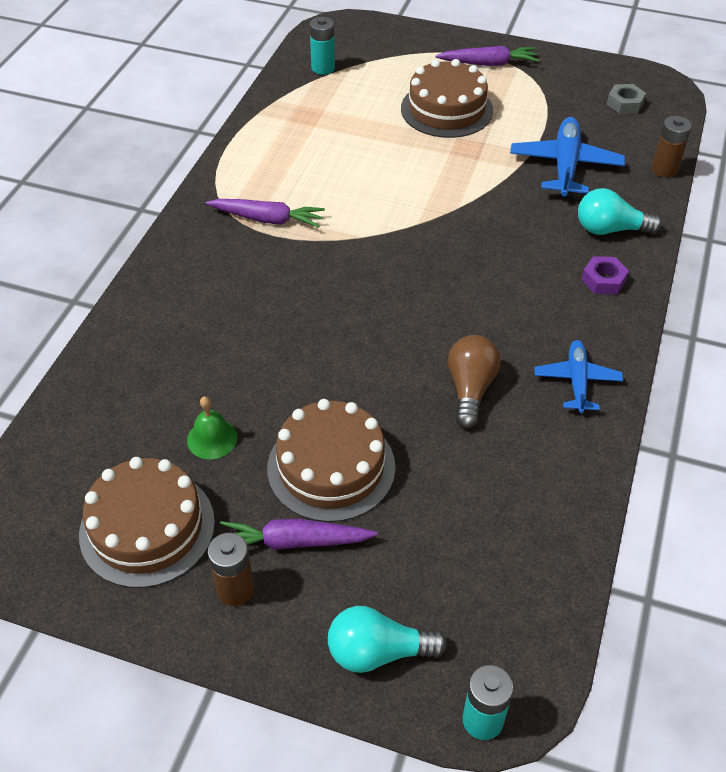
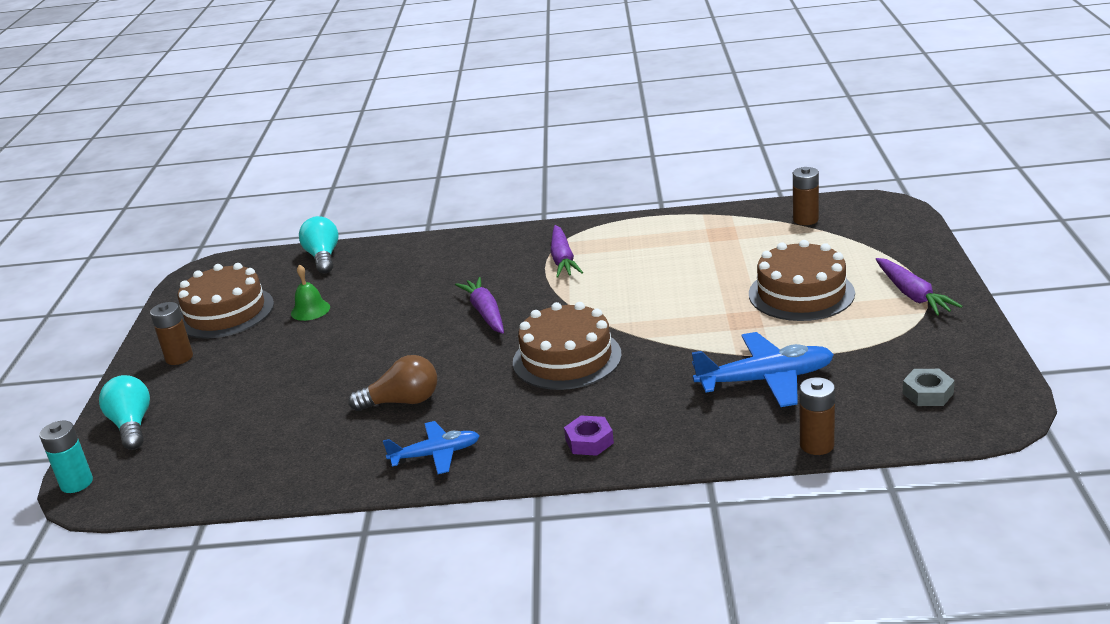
camera: 75 degrees right, 20 degrees down
(294, 542) = (223, 367): purple carrot -> purple carrot (485, 313)
(323, 68) = (805, 220): turquoise battery -> brown battery
(331, 467) = (296, 362): brown cake -> brown cake (567, 358)
(610, 229) = (675, 429): turquoise light bulb -> turquoise light bulb (323, 257)

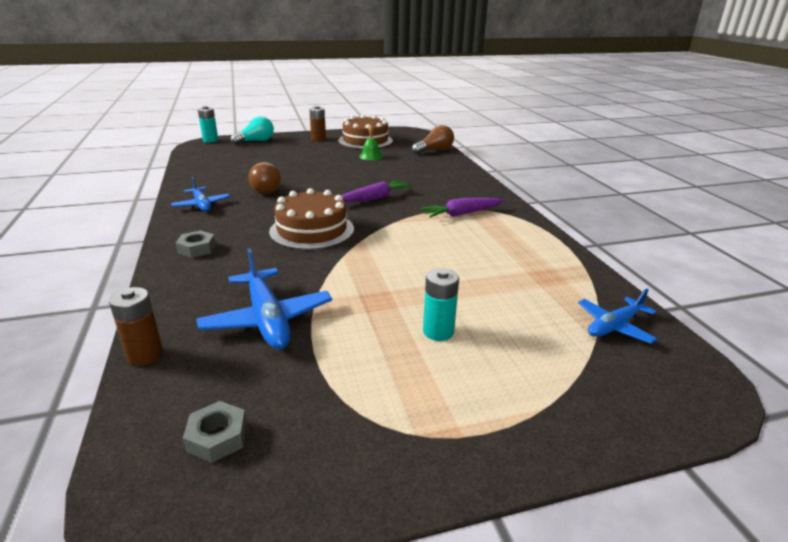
camera: 70 degrees right, 0 degrees up
(323, 257) = (435, 150): turquoise light bulb -> brown light bulb
(589, 441) = (197, 249): purple nut -> grey nut
(801, 293) = (438, 331): brown cake -> turquoise battery
(805, 220) = (614, 326): brown battery -> blue plane
(912, 295) = (459, 421): purple carrot -> none

